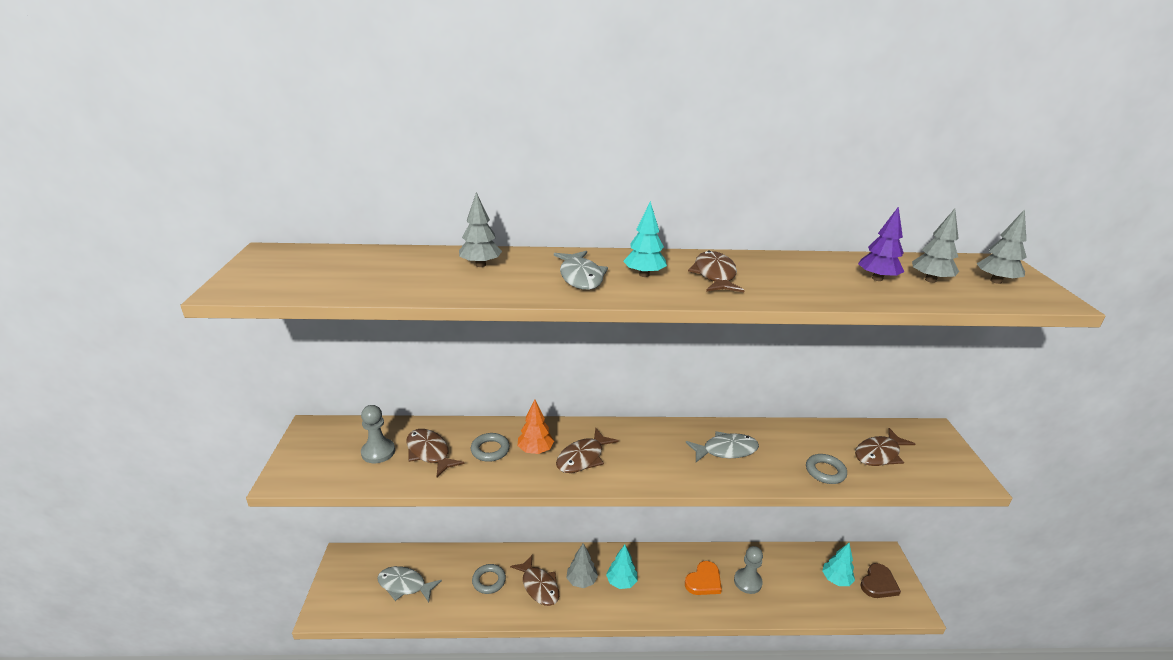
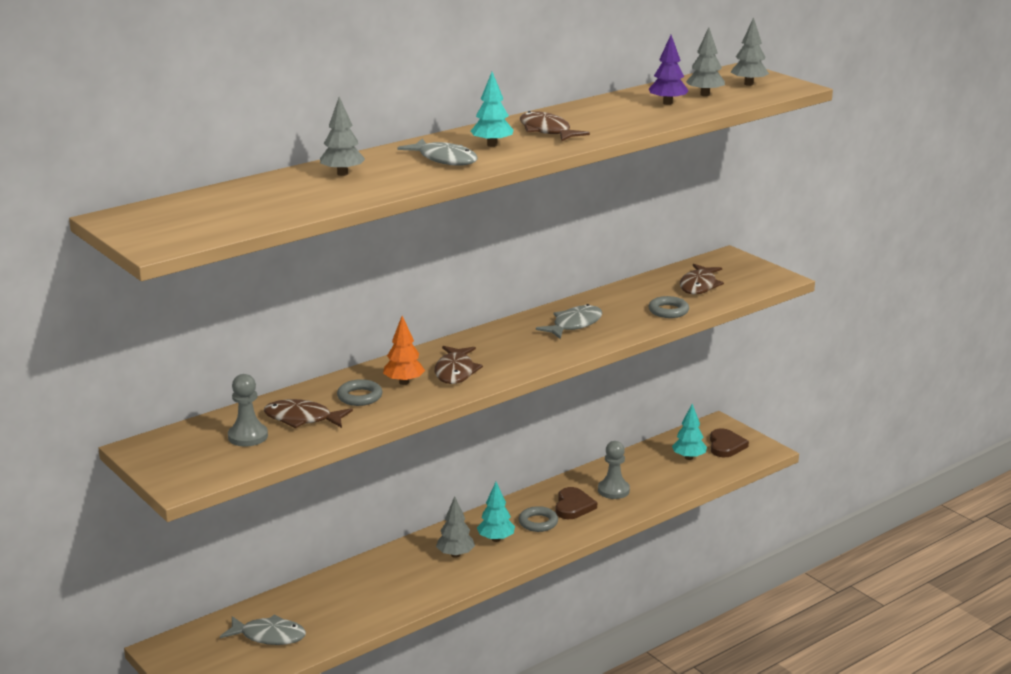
camera: 35 degrees left, 5 degrees down
(404, 585) = (269, 636): grey fish -> grey fish turned 150 degrees counterclockwise
(489, 581) = (358, 594): grey ring -> grey ring (538, 522)
(539, 586) = (416, 576): brown fish -> none
(704, 581) = (573, 506): orange heart -> brown heart

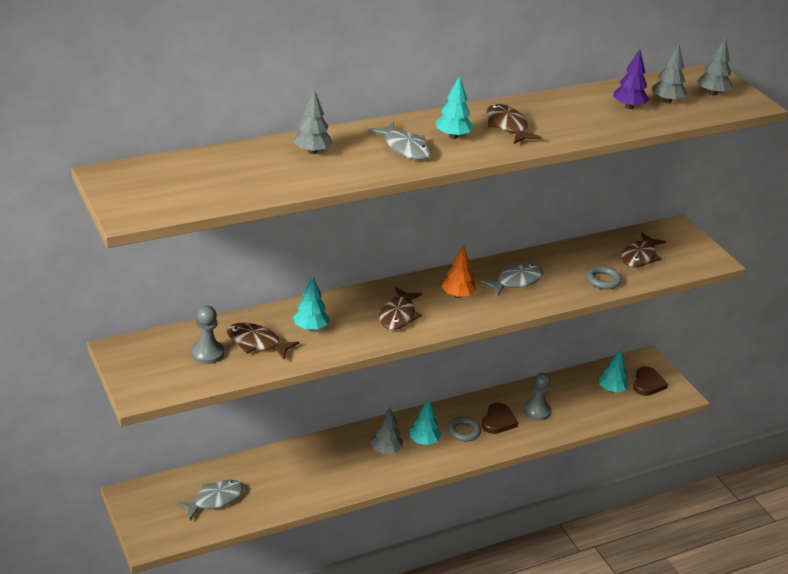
camera: 10 degrees right, 10 degrees up
(269, 636) = (214, 500): grey fish -> grey fish turned 60 degrees counterclockwise
(359, 397) = (311, 328): grey ring -> turquoise tree
(404, 382) = (352, 319): orange tree -> orange tree (457, 295)

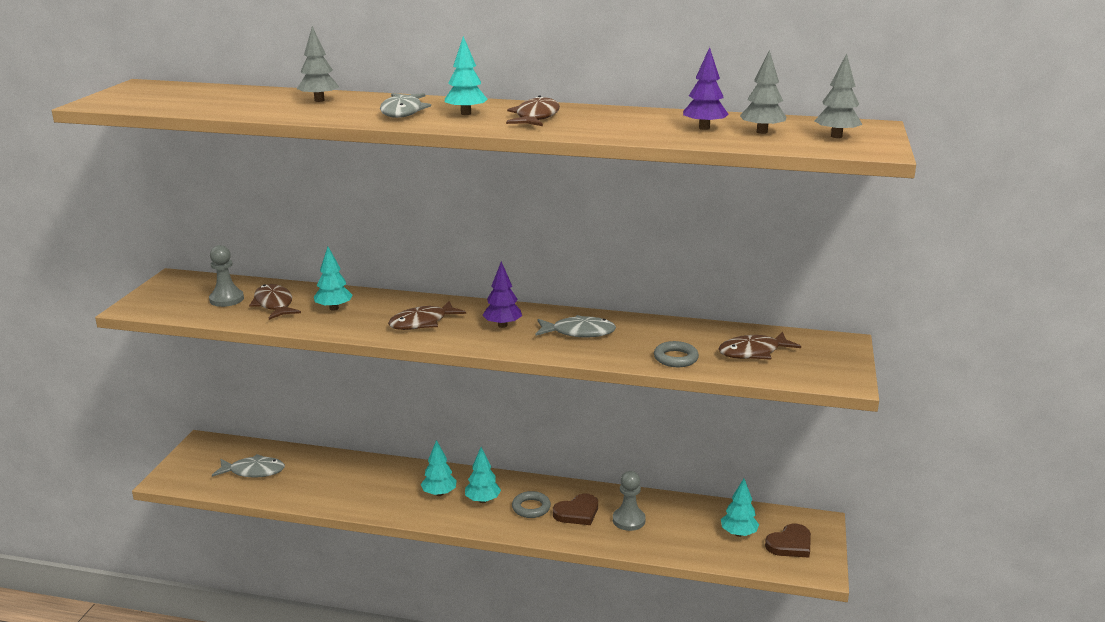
camera: 40 degrees right, 10 degrees down
(386, 450) = (439, 493): grey tree -> turquoise tree
(457, 295) = (502, 325): orange tree -> purple tree

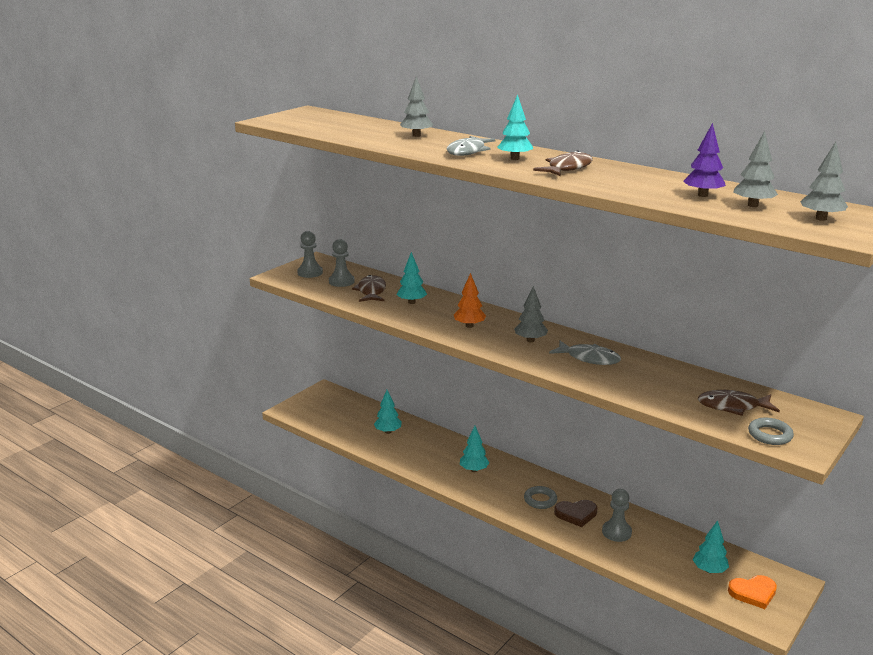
camera: 25 degrees right, 0 degrees up
(176, 295) = (310, 272): none -> grey pawn
(253, 471) = (348, 419): grey fish -> none
(422, 323) = (469, 326): brown fish -> orange tree
(483, 500) = (504, 484): turquoise tree -> turquoise tree (388, 431)
(502, 325) = (530, 340): purple tree -> grey tree
(675, 358) = (657, 396): grey ring -> grey ring (770, 435)
(790, 544) = (753, 593): brown heart -> orange heart

